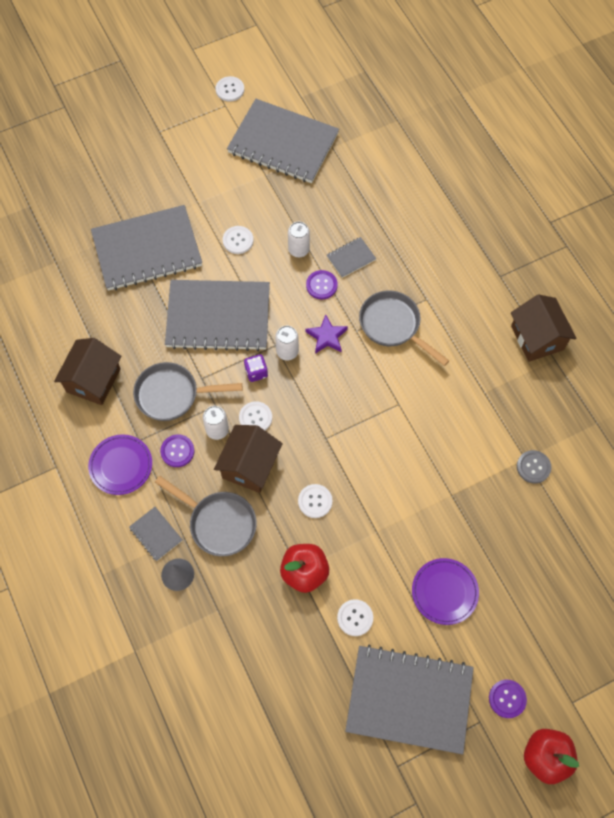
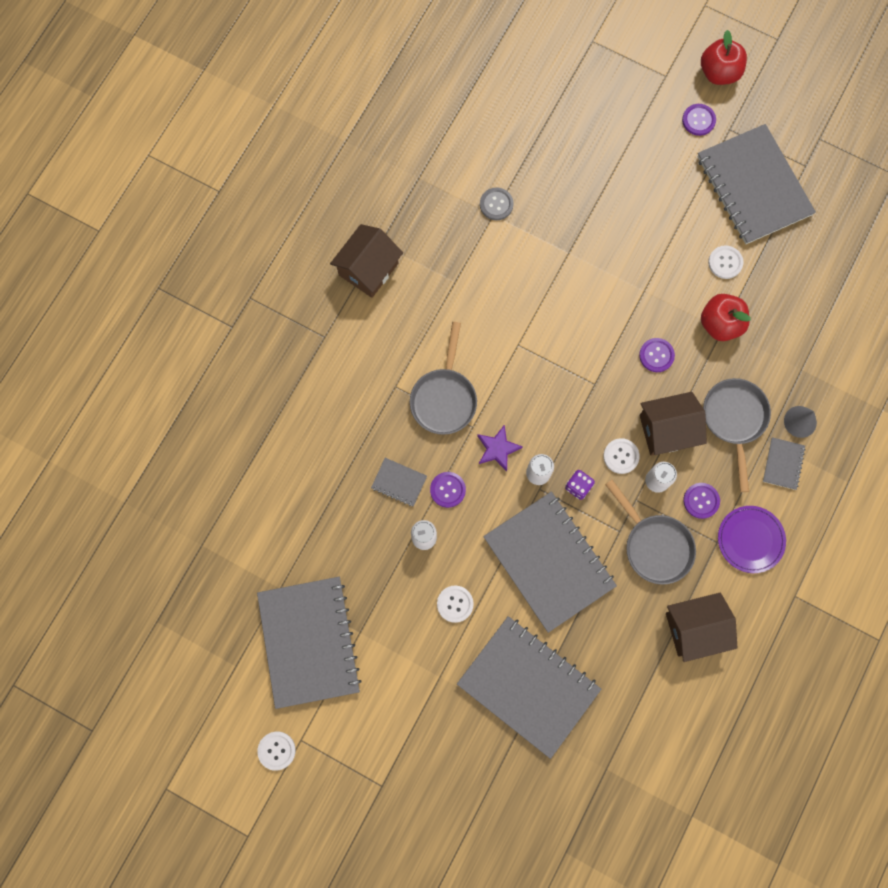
camera: 125 degrees left, 10 degrees up
(315, 501) = (656, 355): white button -> purple button
(444, 592) = (653, 210): purple plate -> none

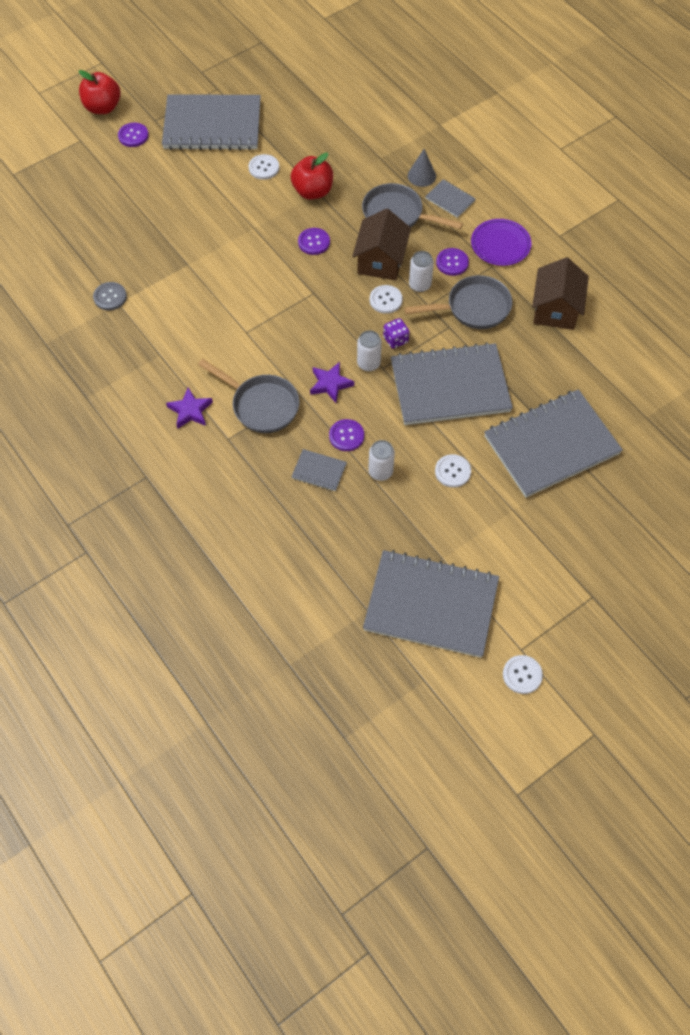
camera: 65 degrees left, 15 degrees down
(368, 269) = (104, 416): brown house -> none
(399, 482) = (319, 471): grey notebook -> grey notebook turned 60 degrees clockwise
(408, 339) = (190, 411): none -> purple star

